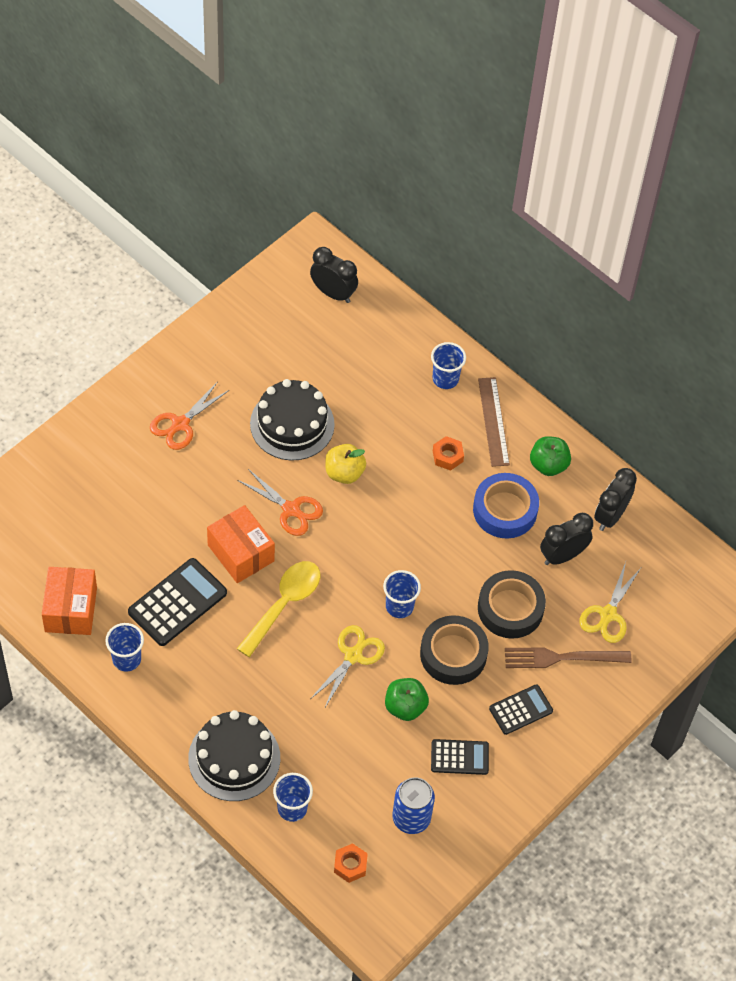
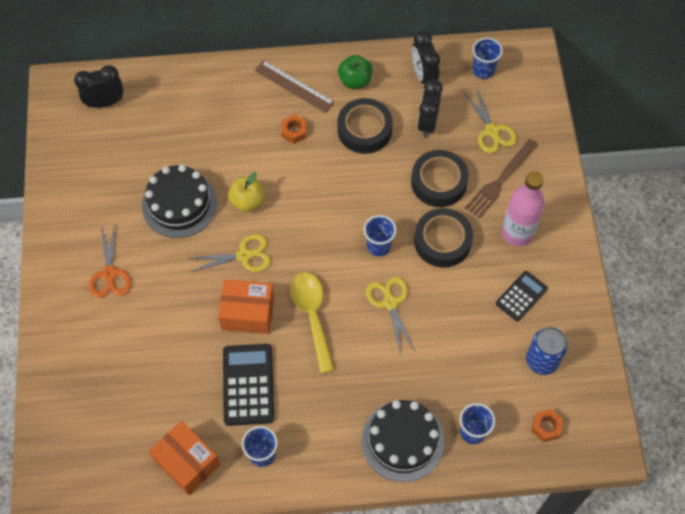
camera: 45 degrees left, 5 degrees up
(291, 509) = (244, 255): orange scissors -> yellow scissors
(405, 707) = (456, 300): green apple -> none
(445, 379) = (236, 89): blue cup -> blue cup (483, 70)
(505, 510) = (364, 130): blue tape -> black tape
(521, 710) = (517, 233): black calculator -> pink bottle

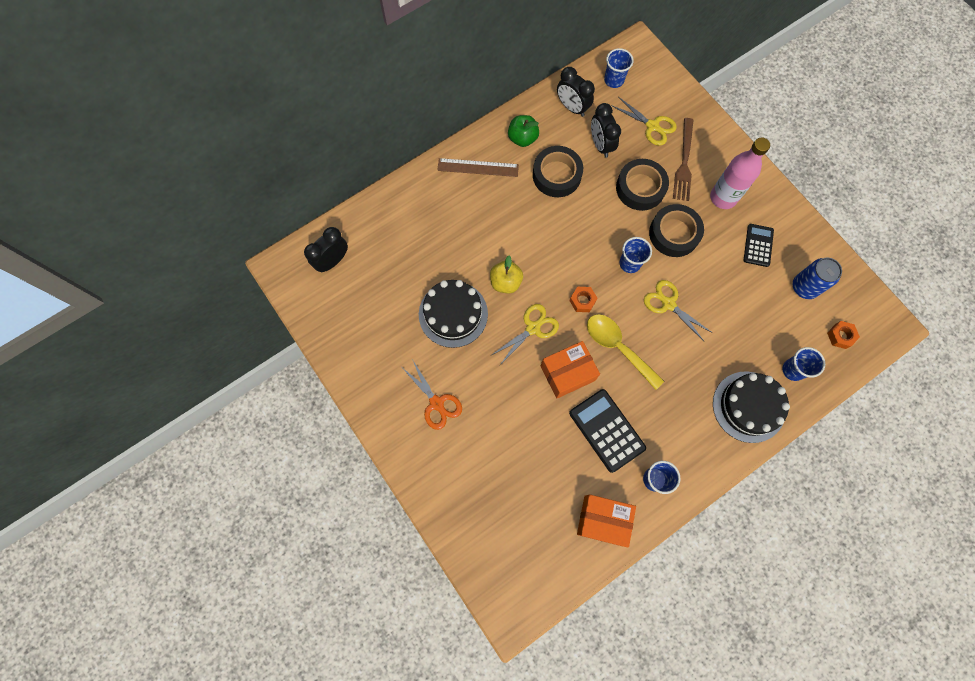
camera: 30 degrees left, 10 degrees up
(294, 131) = (503, 205): orange nut -> orange nut (582, 301)

